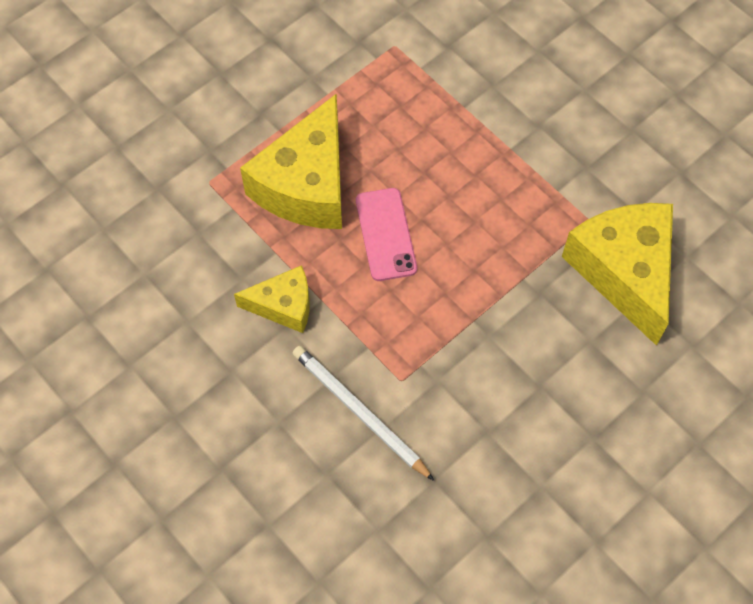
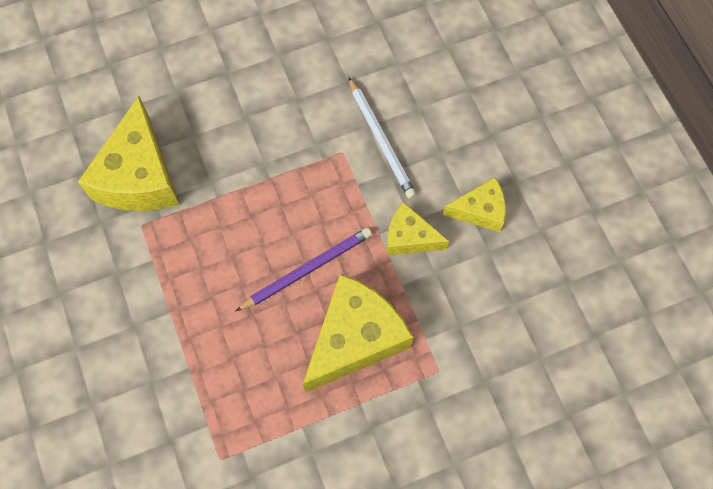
camera: 160 degrees left, 5 degrees up
(210, 364) = (480, 210): none -> yellow cheese
(386, 234) = (307, 269): pink phone -> purple pencil

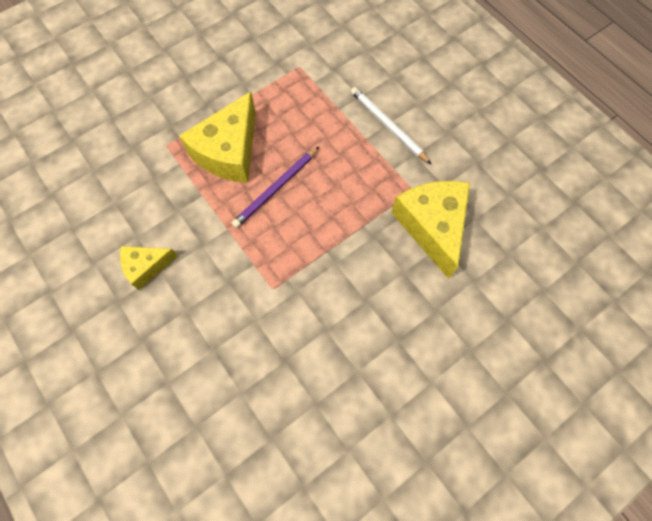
camera: 165 degrees right, 0 degrees up
(381, 140) = (241, 308): white pencil -> white pencil (388, 126)
(409, 238) = (201, 231): yellow cheese -> none

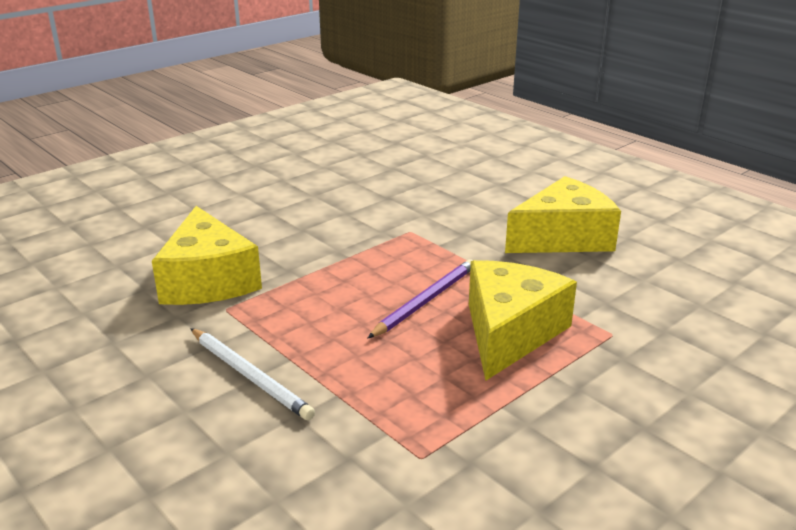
camera: 175 degrees right, 40 degrees down
(146, 267) = (563, 238): yellow cheese -> yellow cheese, size x1.81

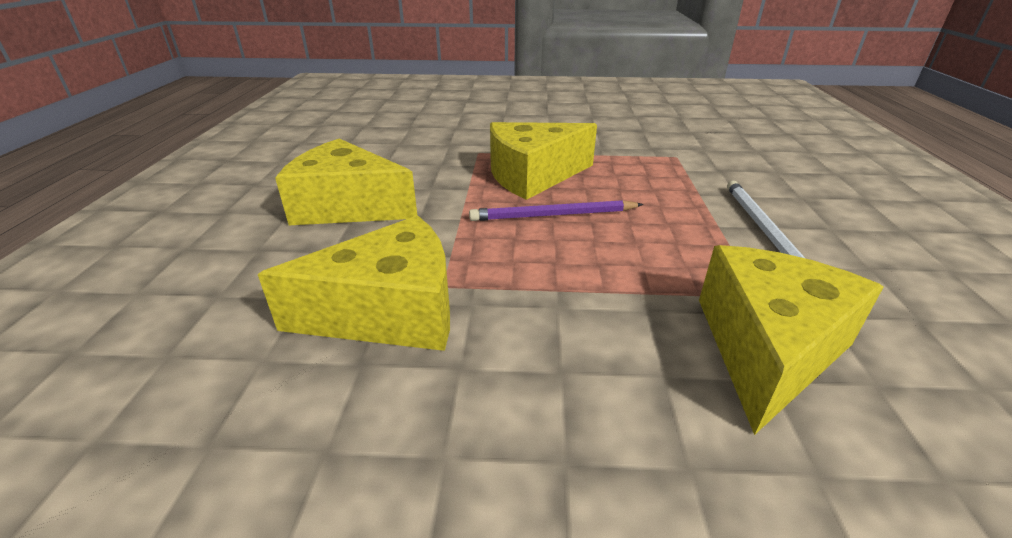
camera: 135 degrees left, 5 degrees up
(412, 212) = (390, 311): none -> yellow cheese

